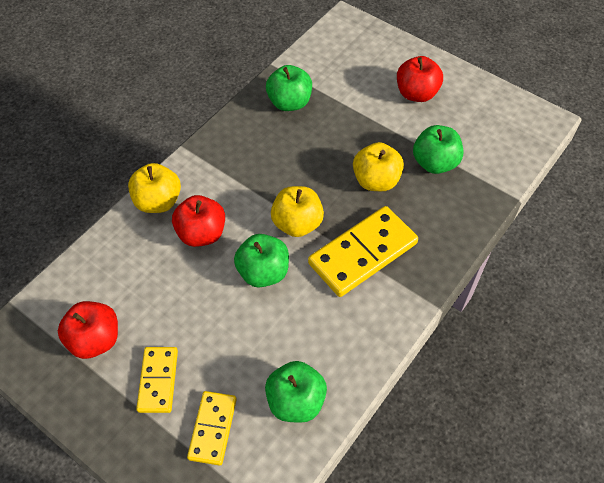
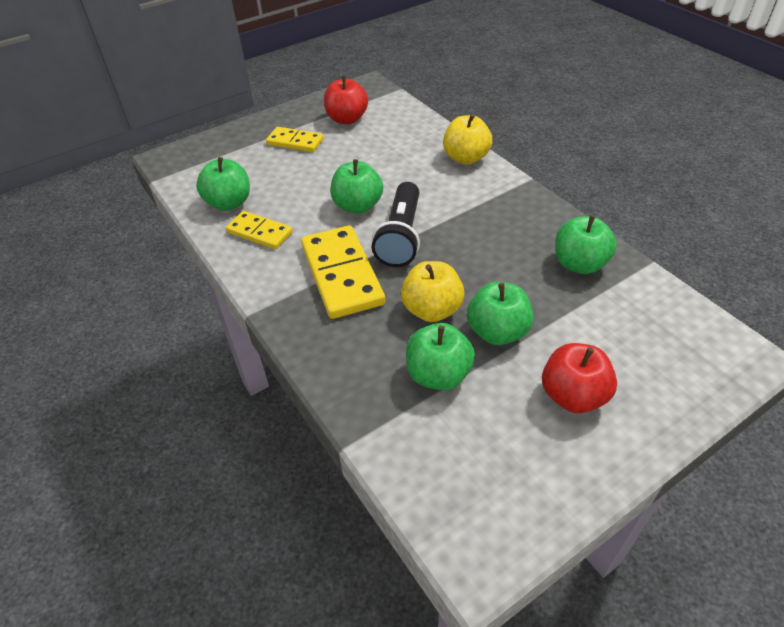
camera: 110 degrees right, 10 degrees down
(202, 233) = (418, 177): red apple -> none
(212, 428) = (240, 161): yellow domino -> yellow domino (260, 232)
(297, 224) = (401, 236): yellow apple -> black flashlight
(380, 138) = (497, 332): none -> green apple

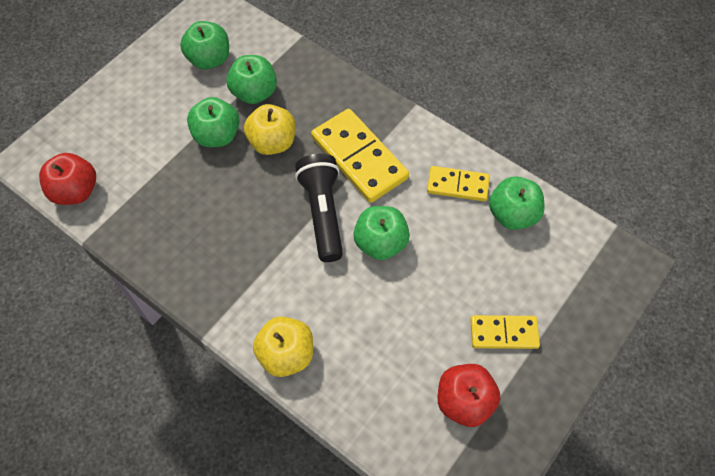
camera: 160 degrees right, 15 degrees up
(573, 395) = (159, 100): red apple -> red apple (76, 191)
(579, 264) = (152, 220): green apple -> green apple (209, 59)

